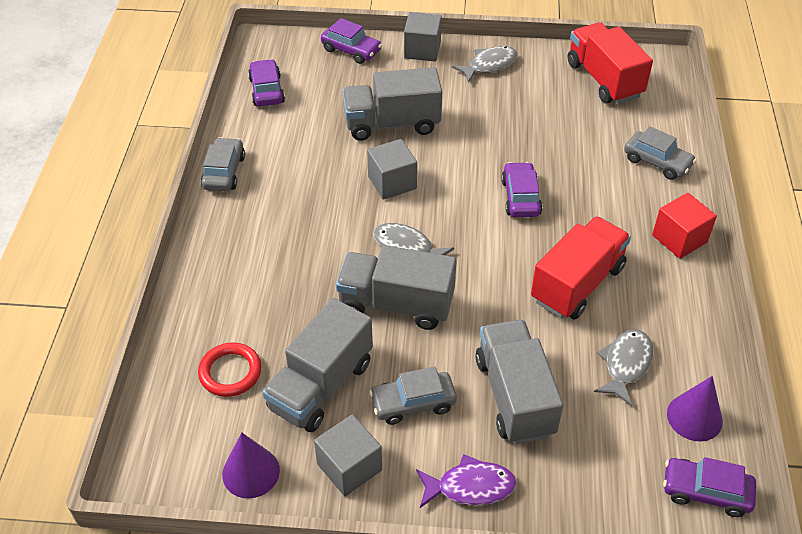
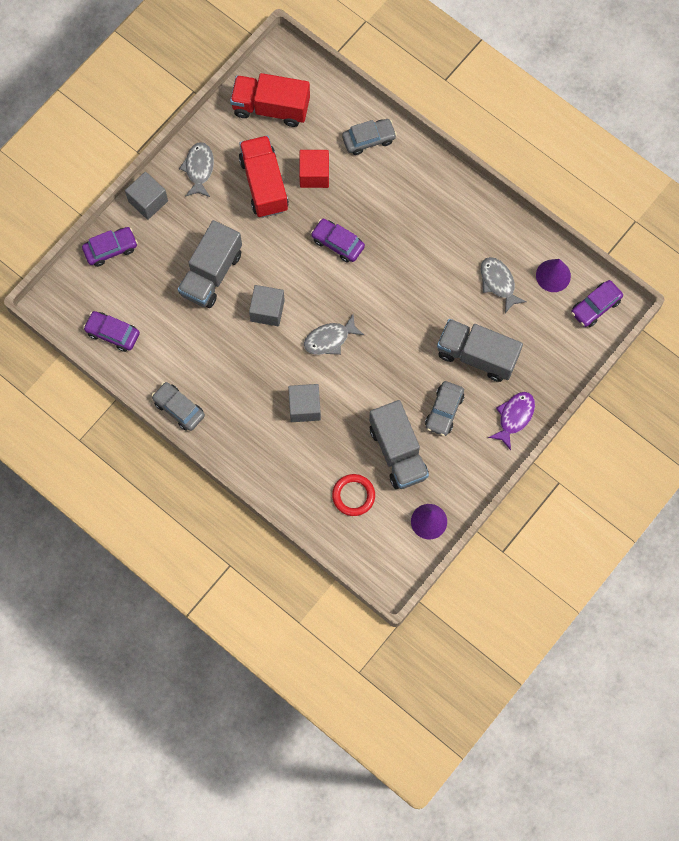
camera: 55 degrees left, 25 degrees up
(349, 467) = (461, 469): grey cube -> grey cube (304, 407)
(396, 304) = (369, 374): grey truck -> none
(577, 284) = (427, 263): red truck -> red truck (264, 184)
(679, 239) = (436, 180): red cube -> red cube (314, 174)

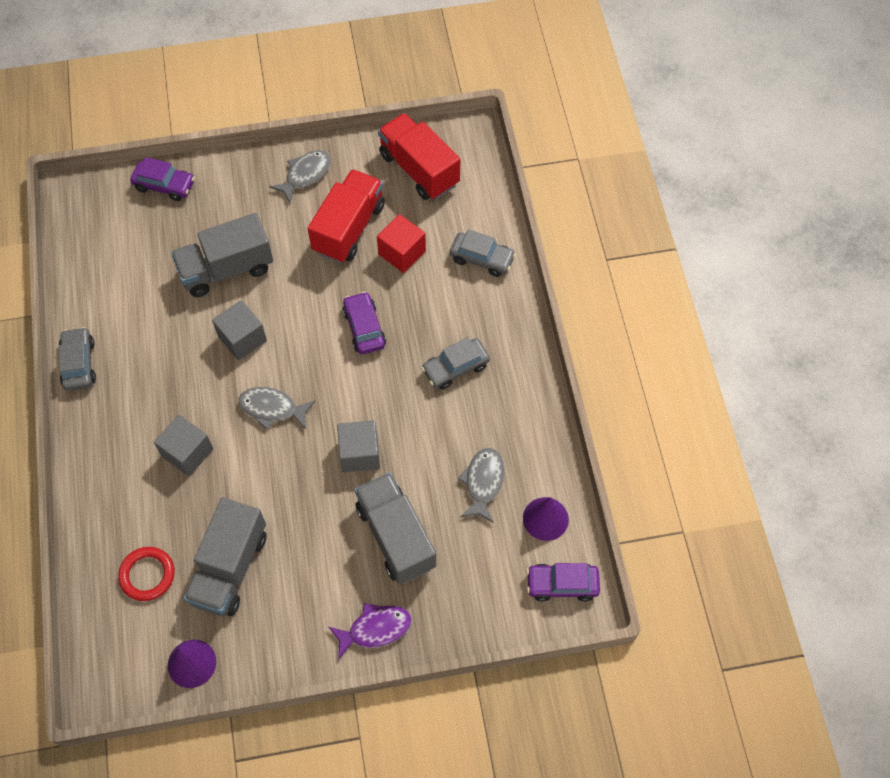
camera: 40 degrees right, 10 degrees down
(112, 333) = (93, 255): purple car -> none
(148, 201) = (235, 170): grey cube -> grey cube (360, 453)
(444, 411) = (312, 564): grey car -> grey car (455, 368)

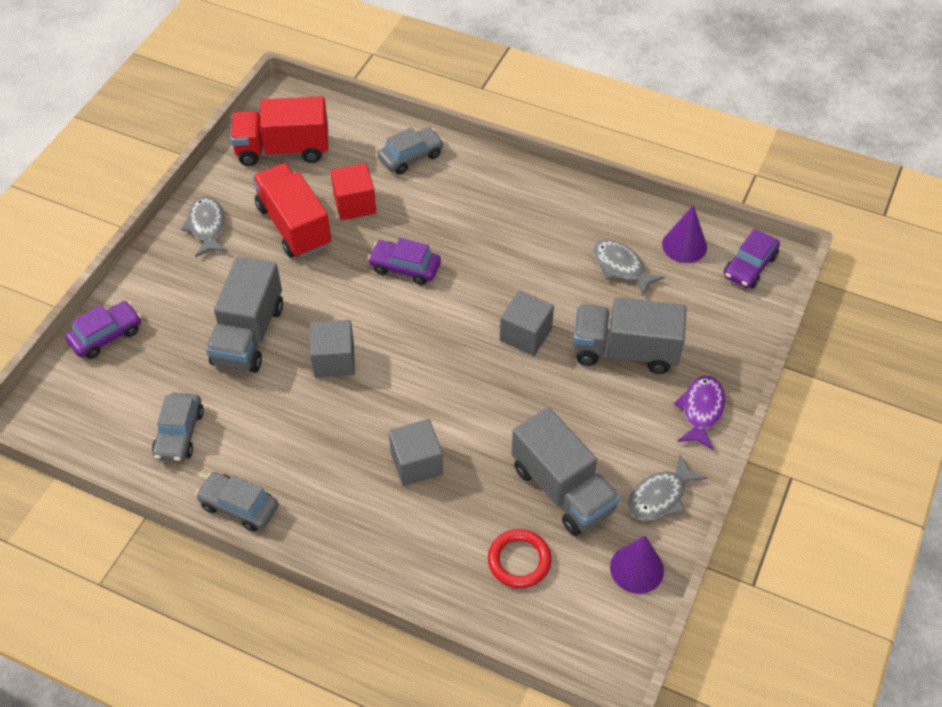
camera: 55 degrees left, 10 degrees down
(272, 408) = (427, 375): grey fish -> grey fish (660, 496)
(455, 368) = (499, 228): grey car -> grey car (179, 434)

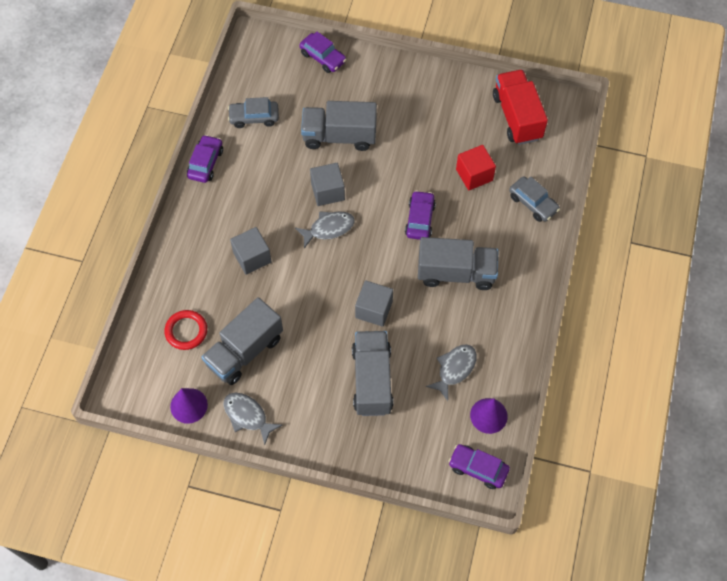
camera: 80 degrees right, 10 degrees up
(207, 227) = (429, 89): grey fish -> grey fish (328, 228)
(239, 506) = (206, 163): grey car -> purple car
(294, 226) = (443, 141): red truck -> none
(490, 244) = (456, 273): none -> grey truck
(701, 411) = (326, 439): purple fish -> none

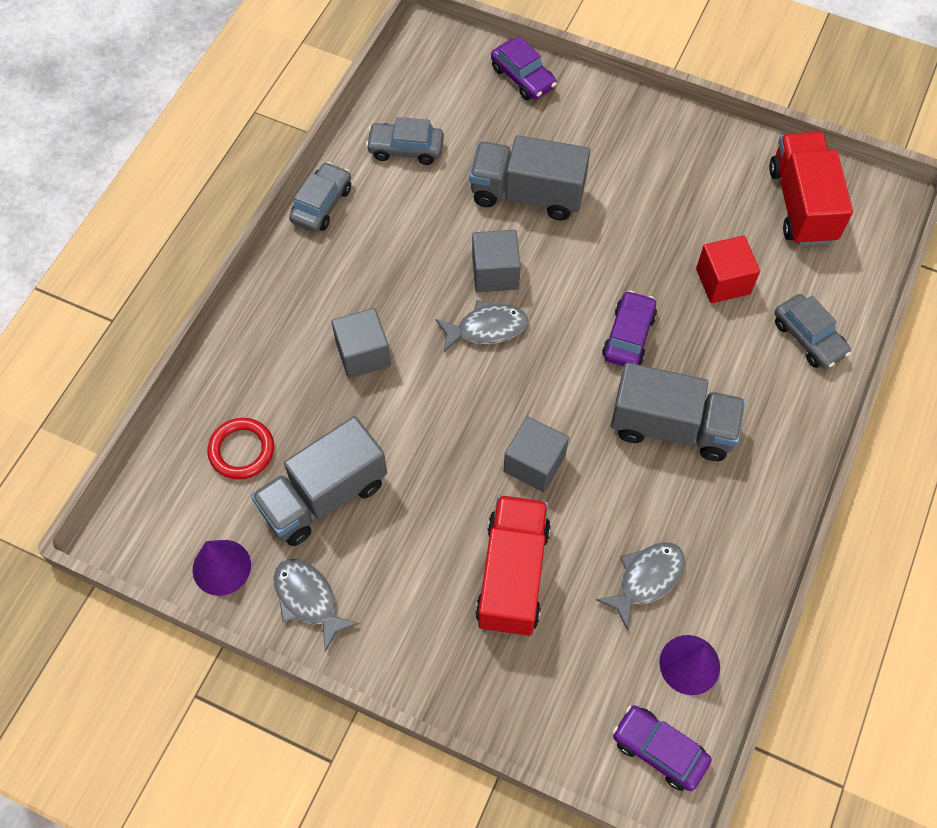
camera: 10 degrees right, 0 degrees up
(206, 163) = (322, 204): purple car -> grey car
(372, 380) = (512, 575): grey truck -> red truck

